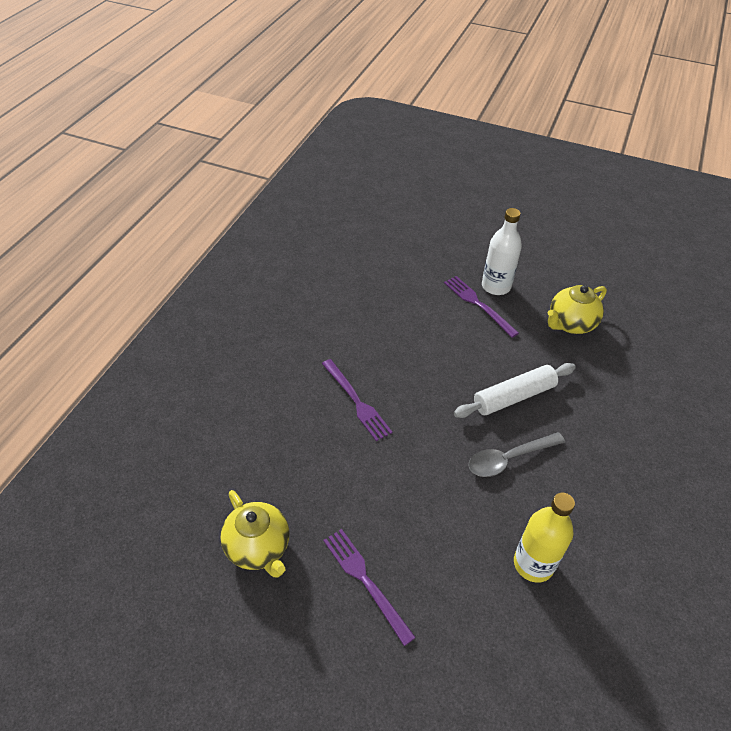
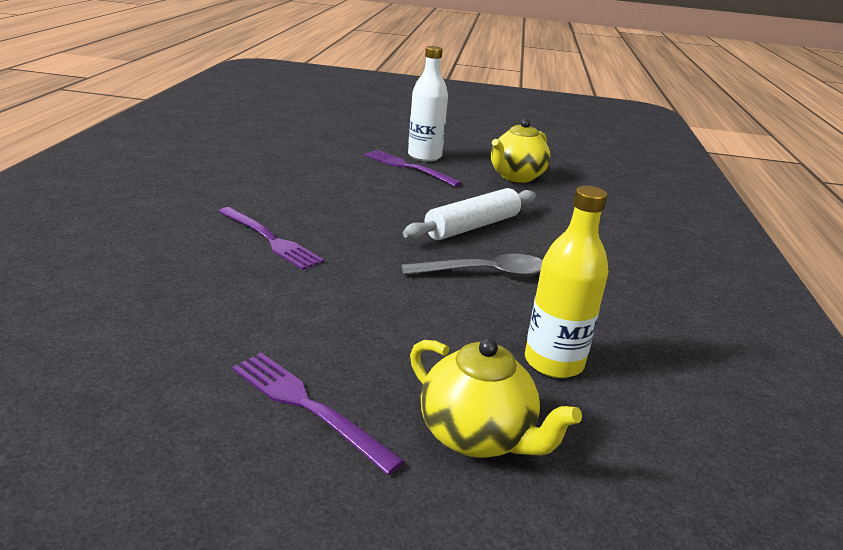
camera: 15 degrees left, 20 degrees down
(258, 548) = (120, 388): yellow teapot -> yellow teapot (477, 436)
(509, 459) = (484, 273): grey spoon -> grey spoon turned 150 degrees counterclockwise

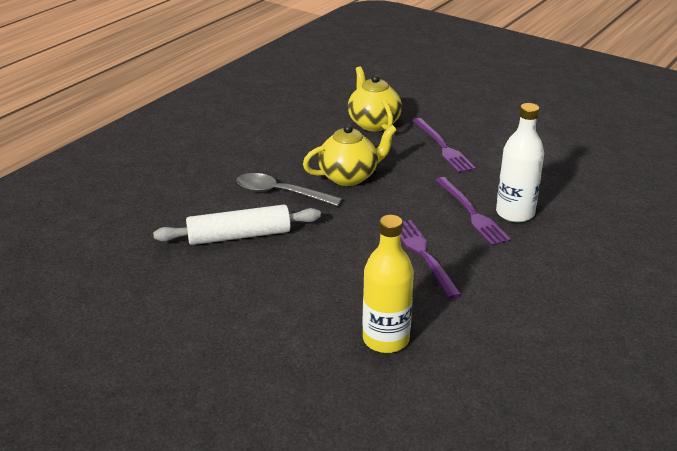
camera: 150 degrees left, 5 degrees up
(408, 167) = (209, 340): purple fork -> purple fork (471, 213)
(424, 156) = (163, 364): white bottle -> white bottle (515, 213)
(516, 177) = (102, 297): yellow teapot -> yellow teapot (349, 177)
(553, 362) = (303, 139): yellow bottle -> yellow bottle (386, 339)

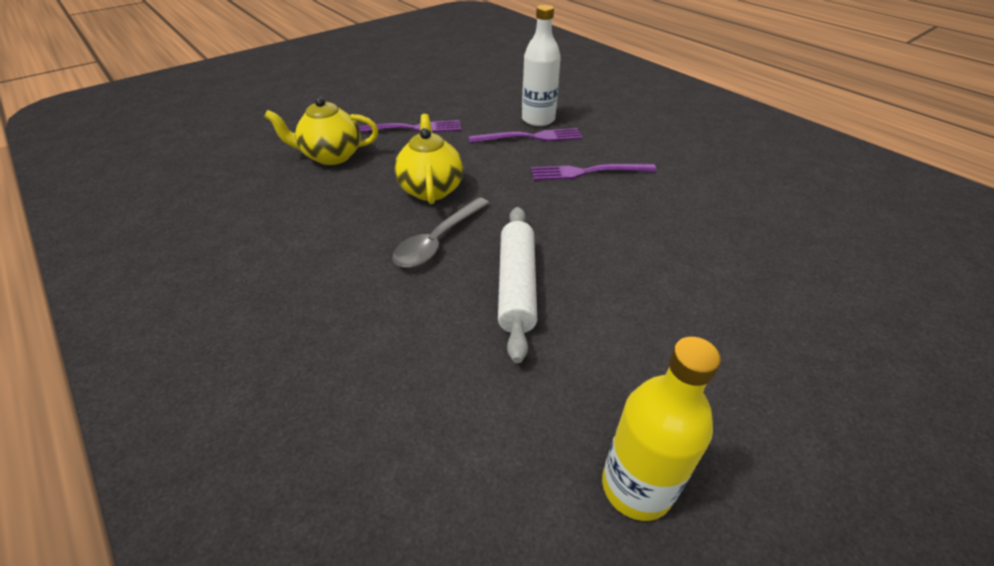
camera: 75 degrees left, 10 degrees up
(386, 339) = (712, 214): yellow bottle -> yellow bottle (636, 486)

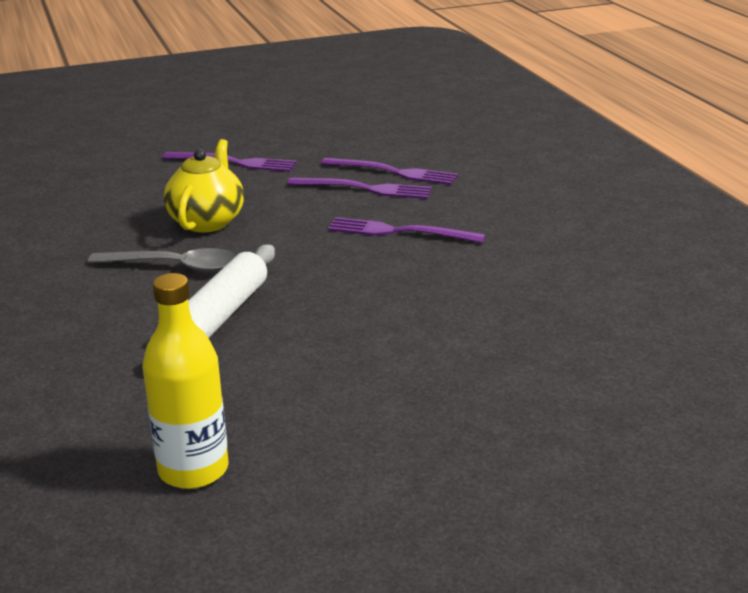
camera: 20 degrees right, 15 degrees down
(331, 156) = (127, 177): yellow teapot -> none
(438, 241) = (175, 267): grey spoon -> grey spoon turned 135 degrees counterclockwise
(538, 119) = (393, 172): white bottle -> purple fork

